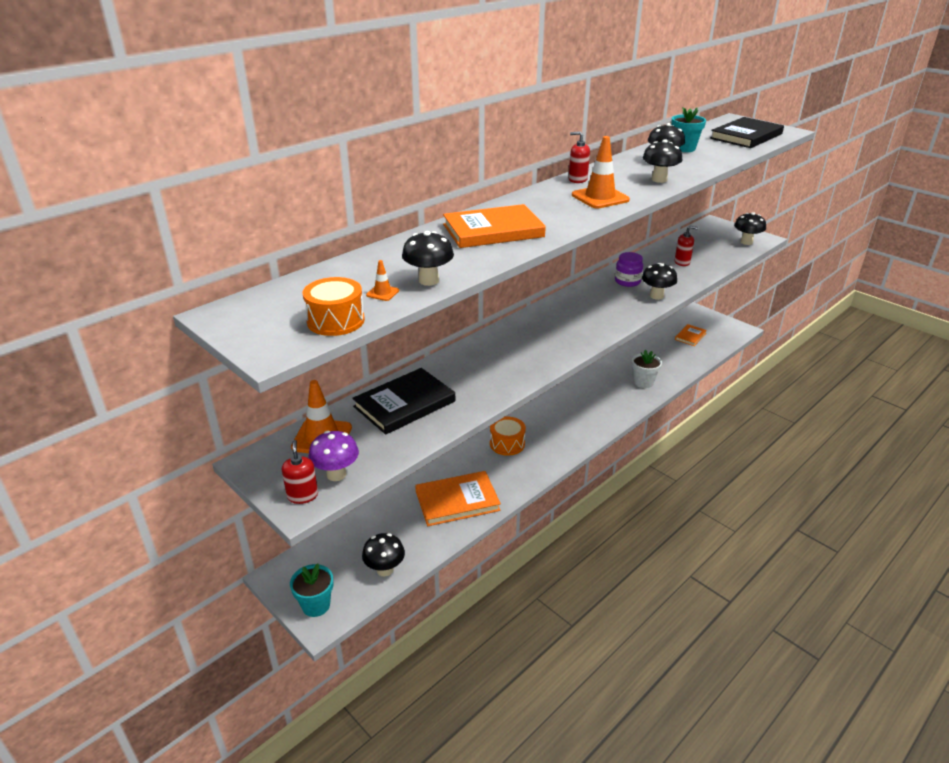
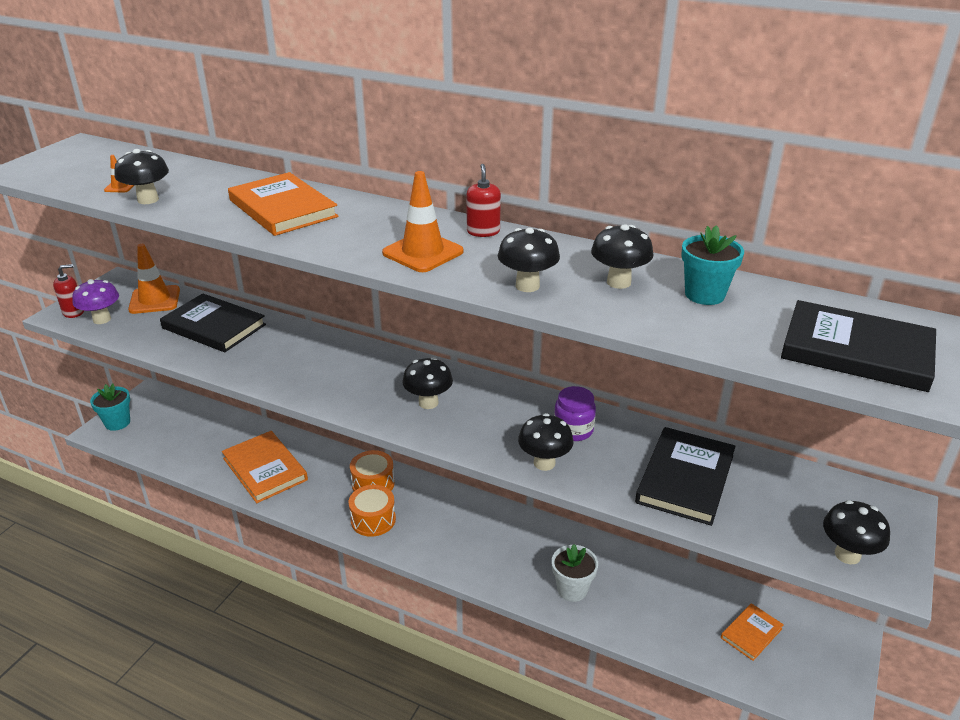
camera: 70 degrees right, 0 degrees up
(335, 321) = (65, 180): orange drum -> orange drum (373, 520)
(385, 569) = (162, 448): black mushroom -> black mushroom (428, 403)
(682, 262) = (685, 478): red soap dispenser -> black book
(690, 336) = (751, 633): orange book -> orange book turned 60 degrees counterclockwise

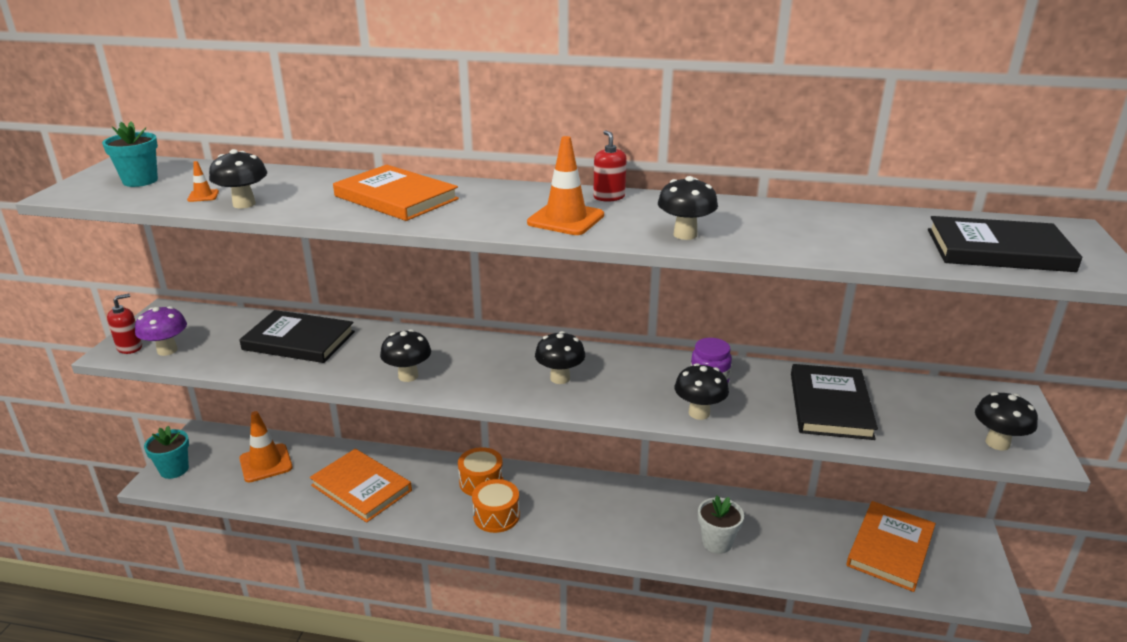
camera: 15 degrees left, 5 degrees down
(154, 300) = (218, 324): orange traffic cone -> orange traffic cone (266, 463)
(618, 282) = (763, 223): black mushroom -> black mushroom (408, 376)
(704, 295) = (843, 224): turquoise flower pot -> turquoise flower pot (140, 181)
(751, 633) = (890, 548): orange book -> orange book, size x1.82

